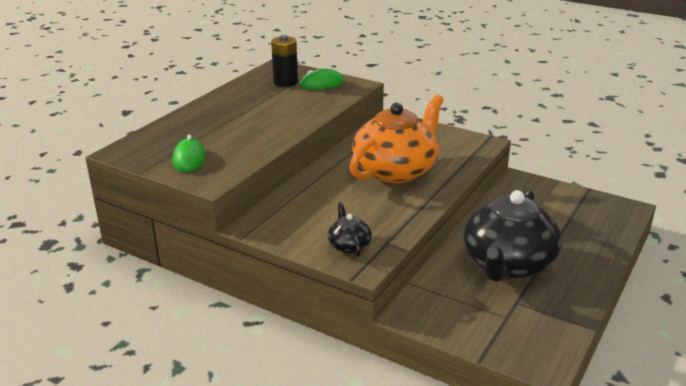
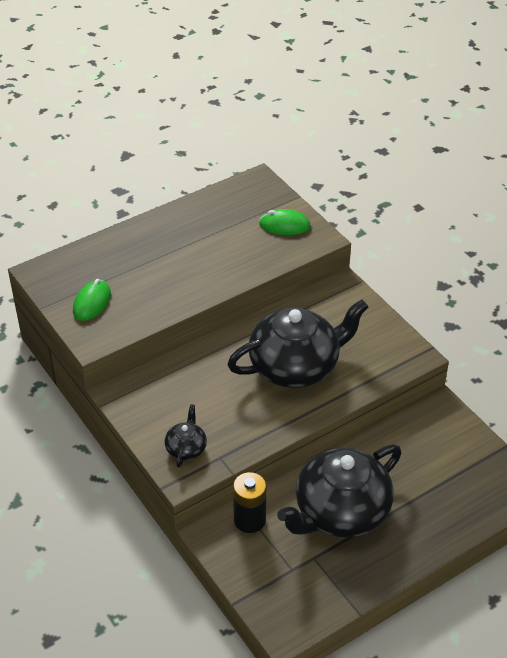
camera: 25 degrees right, 15 degrees up
(285, 82) = (249, 211): black battery -> black battery (249, 520)
(396, 170) = (296, 366): orange teapot -> black teapot

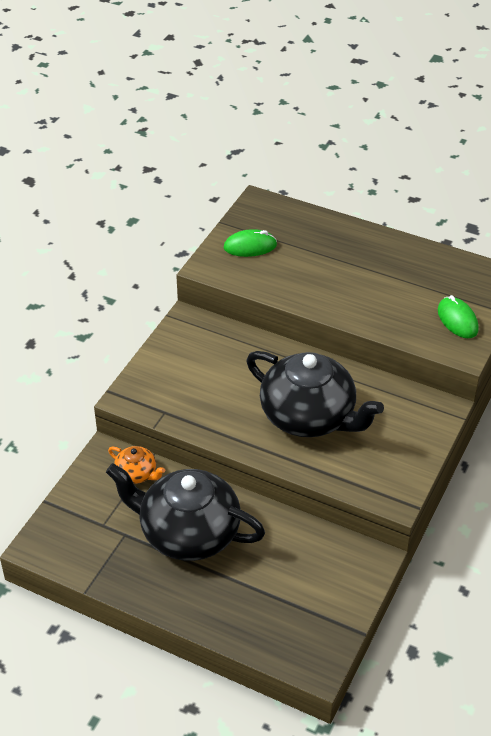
camera: 60 degrees right, 0 degrees up
(186, 448) = (159, 386): black teapot -> none
(249, 520) = (137, 473): black battery -> orange teapot

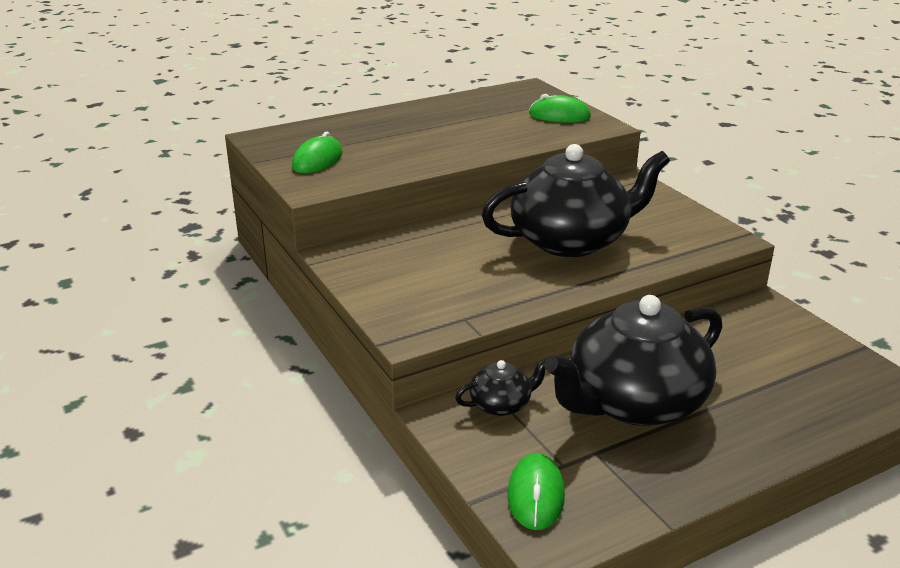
camera: 55 degrees left, 15 degrees down
(68, 524) = (535, 495): none -> green mouse
(137, 473) = (501, 404): orange teapot -> black teapot

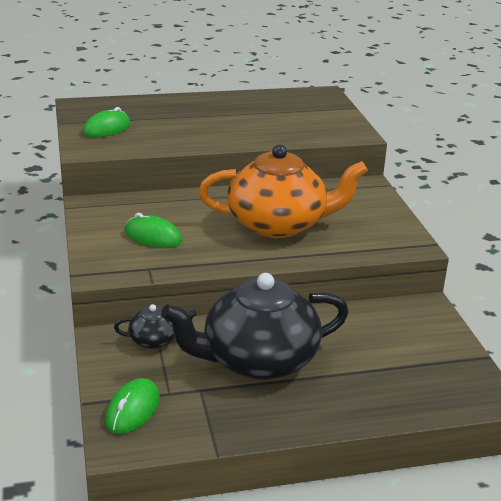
camera: 15 degrees right, 0 degrees up
(559, 116) = (328, 121): green mouse -> green mouse (153, 236)
(571, 241) = (278, 224): black teapot -> orange teapot

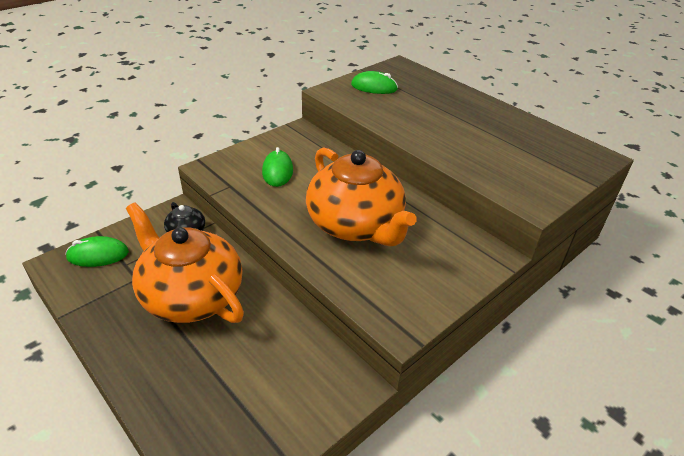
camera: 60 degrees right, 10 degrees up
(257, 360) = (191, 295): black teapot -> orange teapot

